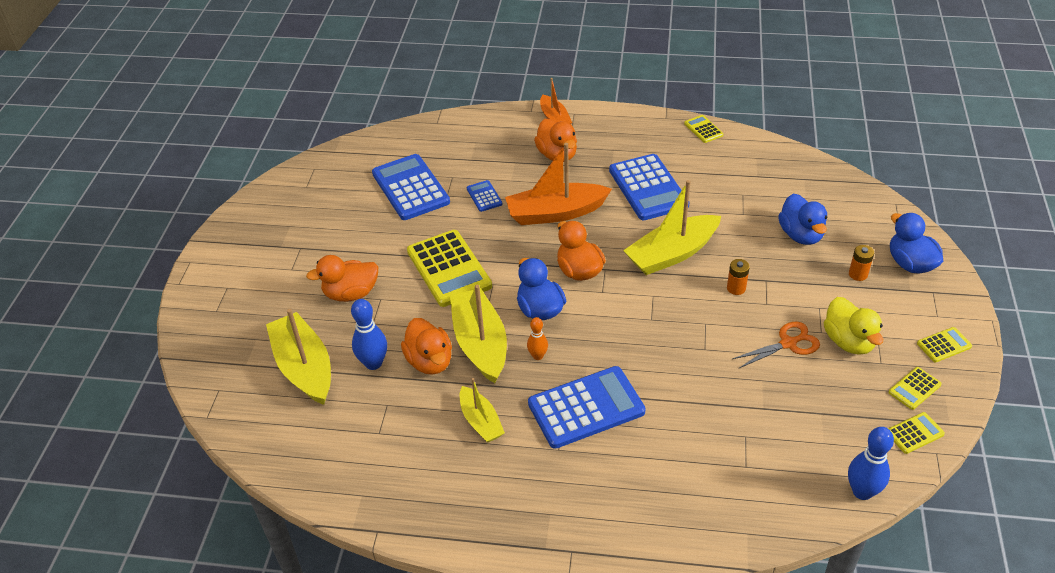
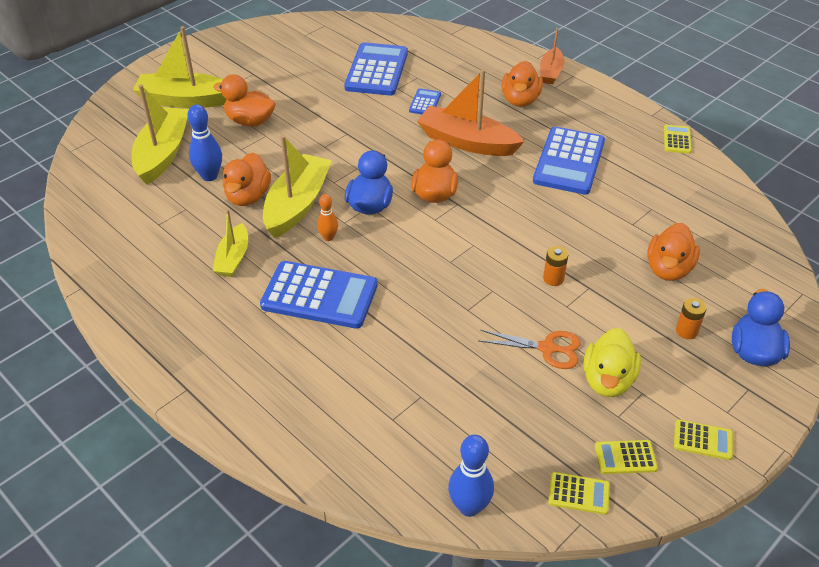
camera: 35 degrees right, 0 degrees up
(449, 269) = (337, 140): yellow calculator -> none
(672, 254) = (528, 222): yellow boat -> yellow boat (186, 100)
(800, 235) = (668, 269): blue duck -> orange duck

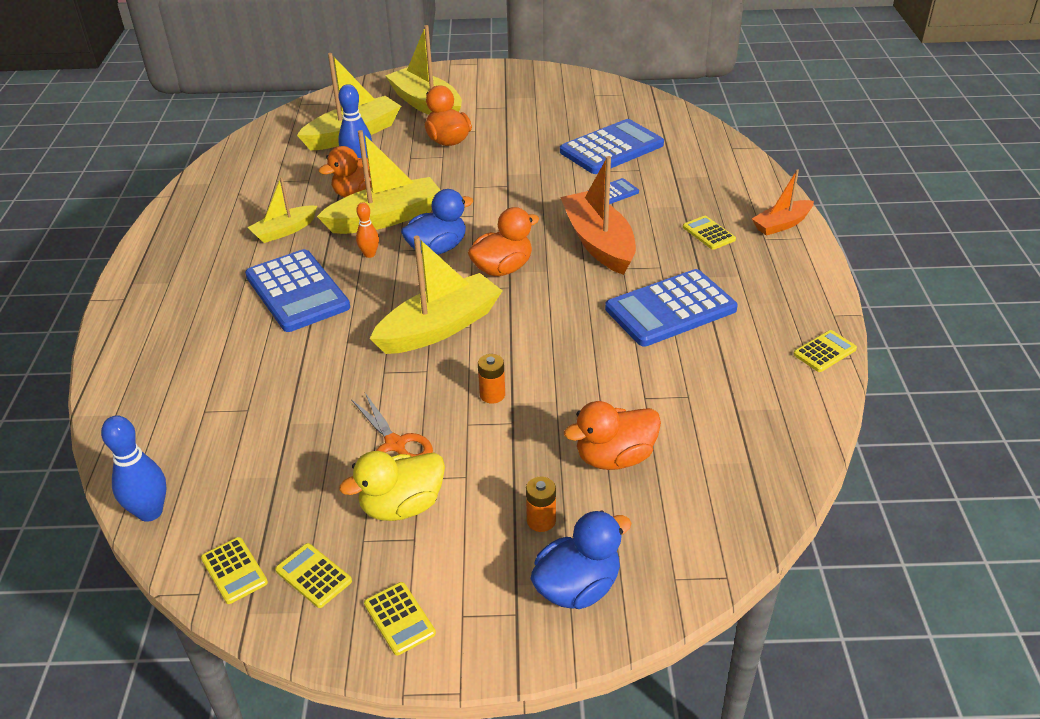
camera: 45 degrees right, 5 degrees down
(456, 257) = (440, 327): none -> yellow boat
(520, 100) = (708, 233): orange duck -> yellow calculator

